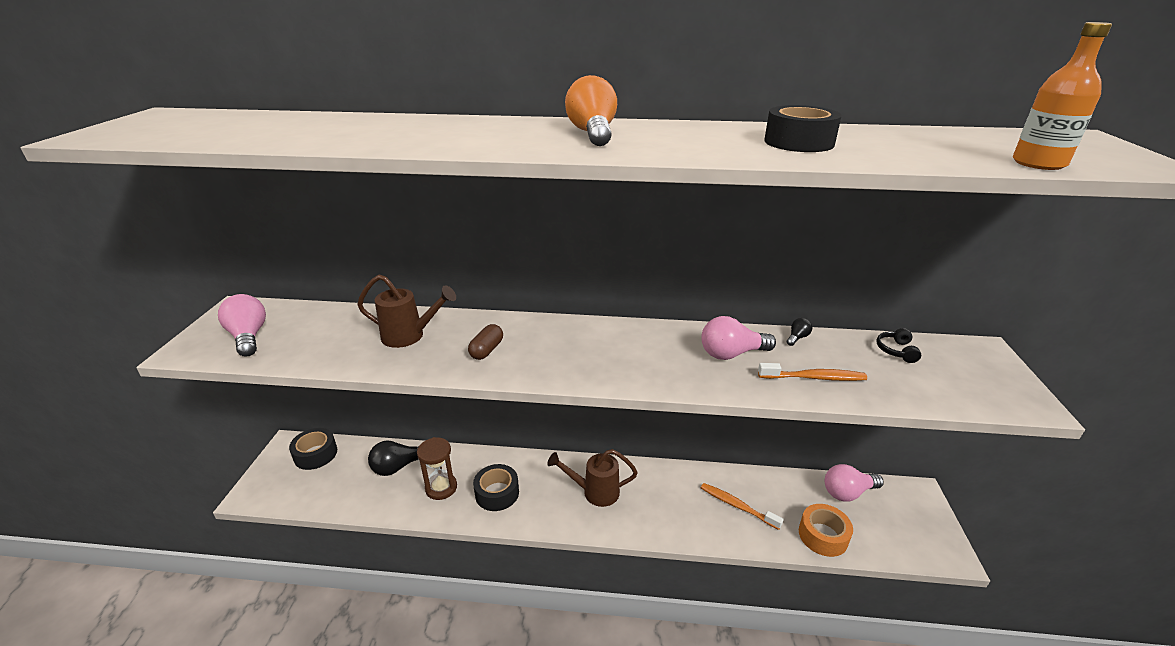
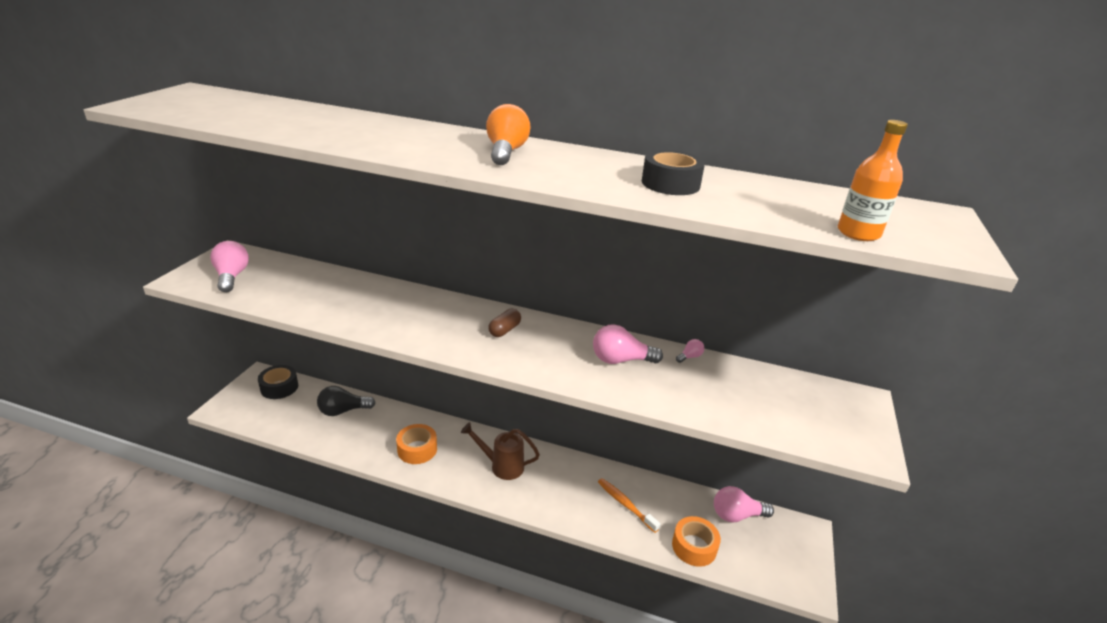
camera: 10 degrees right, 0 degrees up
(410, 336) = (356, 298): brown watering can -> none
(441, 488) = (372, 435): brown hourglass -> none
(487, 350) = (413, 320): brown capsule -> brown capsule (504, 330)
(497, 493) = (417, 449): black tape -> orange tape
(797, 338) = (690, 357): black light bulb -> pink light bulb
(814, 378) = (683, 393): orange toothbrush -> none
(896, 351) = (776, 384): black headphones -> none

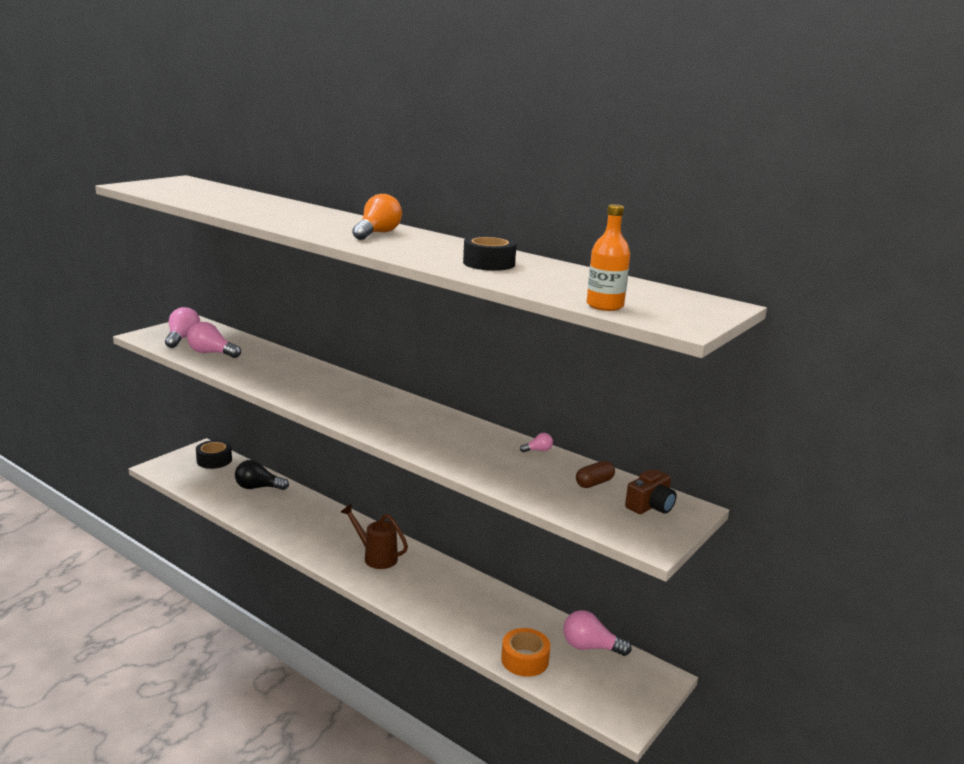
camera: 20 degrees right, 10 degrees down
(417, 449) = (306, 528): orange tape -> none
(504, 330) = (379, 405): brown capsule -> brown capsule (594, 483)
(621, 360) = (467, 441): pink light bulb -> pink light bulb (212, 353)
(625, 504) = (477, 612): orange toothbrush -> none
(832, 404) = (650, 506): none -> brown camera

